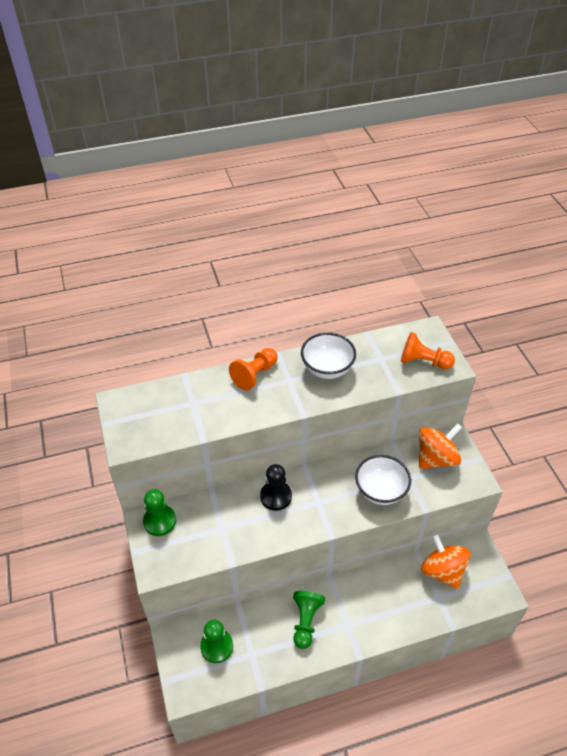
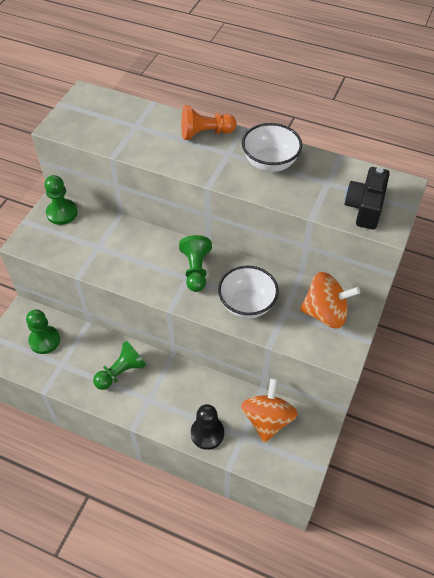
camera: 40 degrees right, 5 degrees up
(276, 496) = (160, 252): black pawn -> black pawn (207, 433)
(317, 491) = (196, 270): none -> green pawn
(423, 362) = (365, 207): orange pawn -> black camera

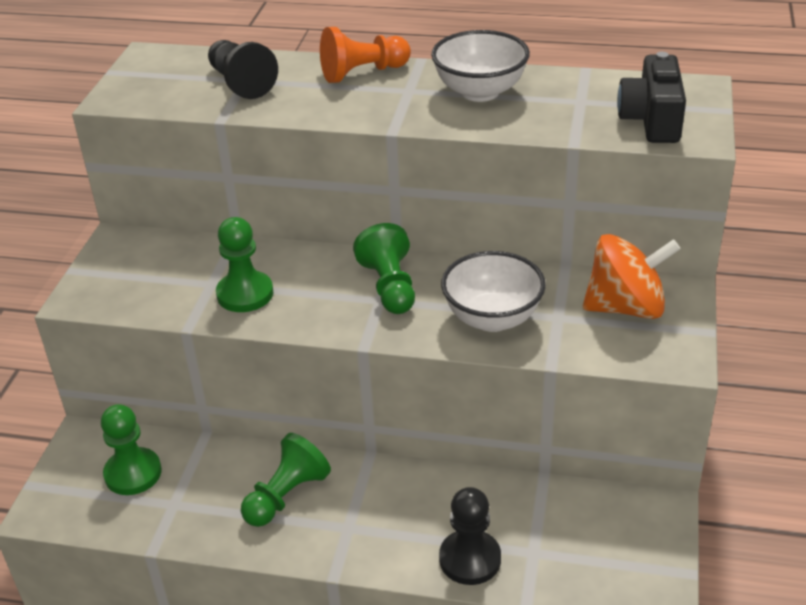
camera: 10 degrees left, 15 degrees down
(62, 213) = (134, 249): green pawn -> green pawn (245, 294)
(132, 128) = (241, 83): none -> black pawn
(267, 420) = (568, 518): orange spinning top -> none

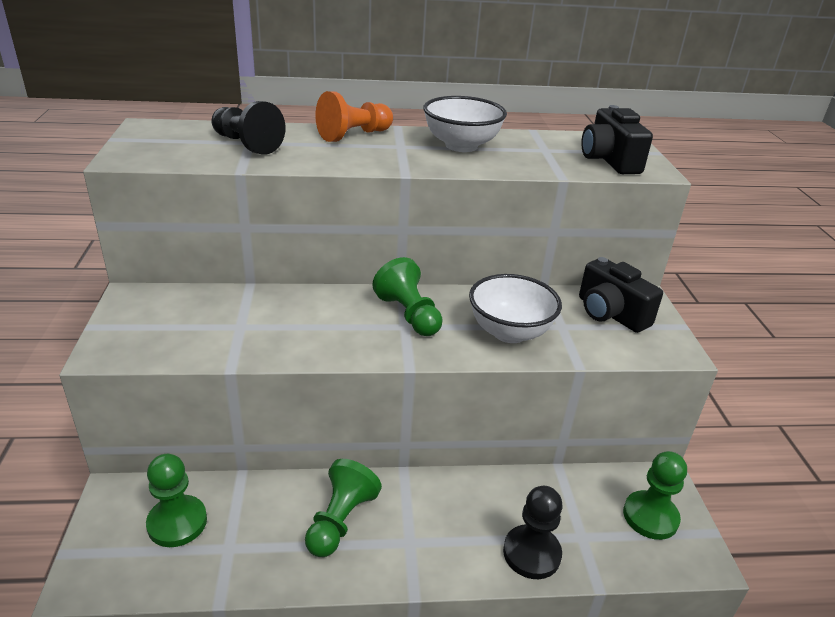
camera: 20 degrees left, 5 degrees down
(245, 294) = (277, 332): green pawn -> green pawn (650, 516)
(626, 307) = (610, 314): orange spinning top -> black camera

